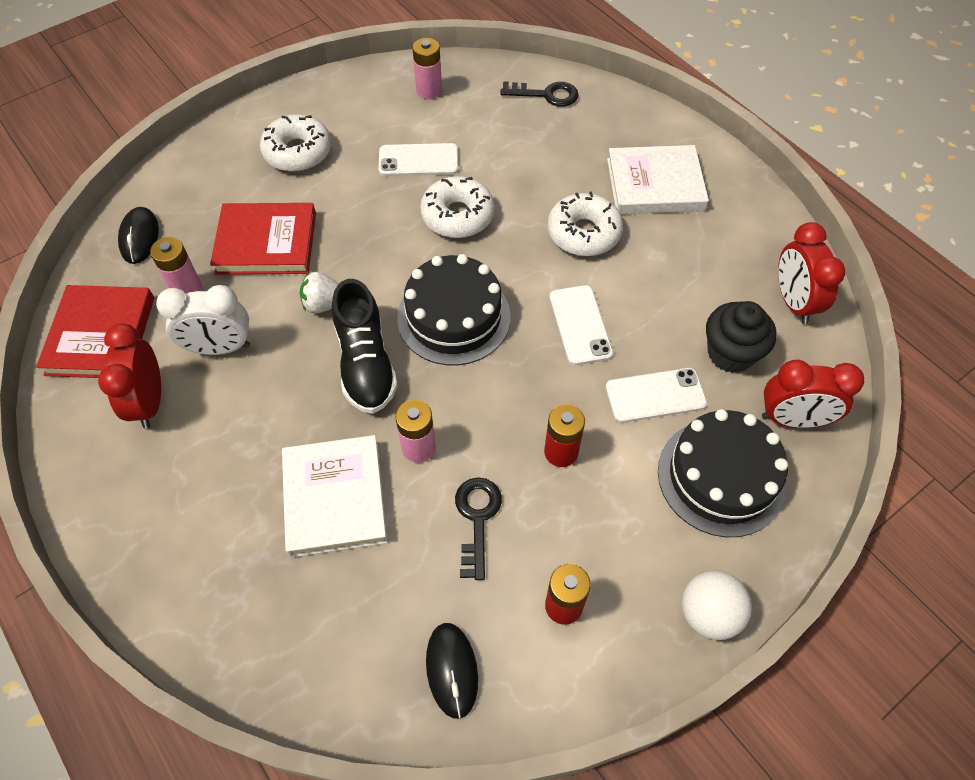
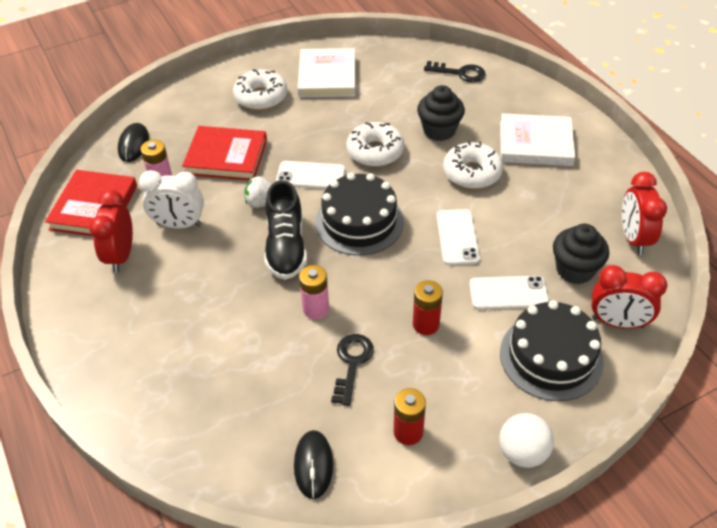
camera: 10 degrees right, 10 degrees down
(335, 498) = (246, 336): white book -> white book (327, 76)
(418, 160) = (352, 111): white phone -> white phone (311, 176)
(429, 91) = (368, 63): pink battery -> none
(533, 177) = (439, 130): none -> black cupcake

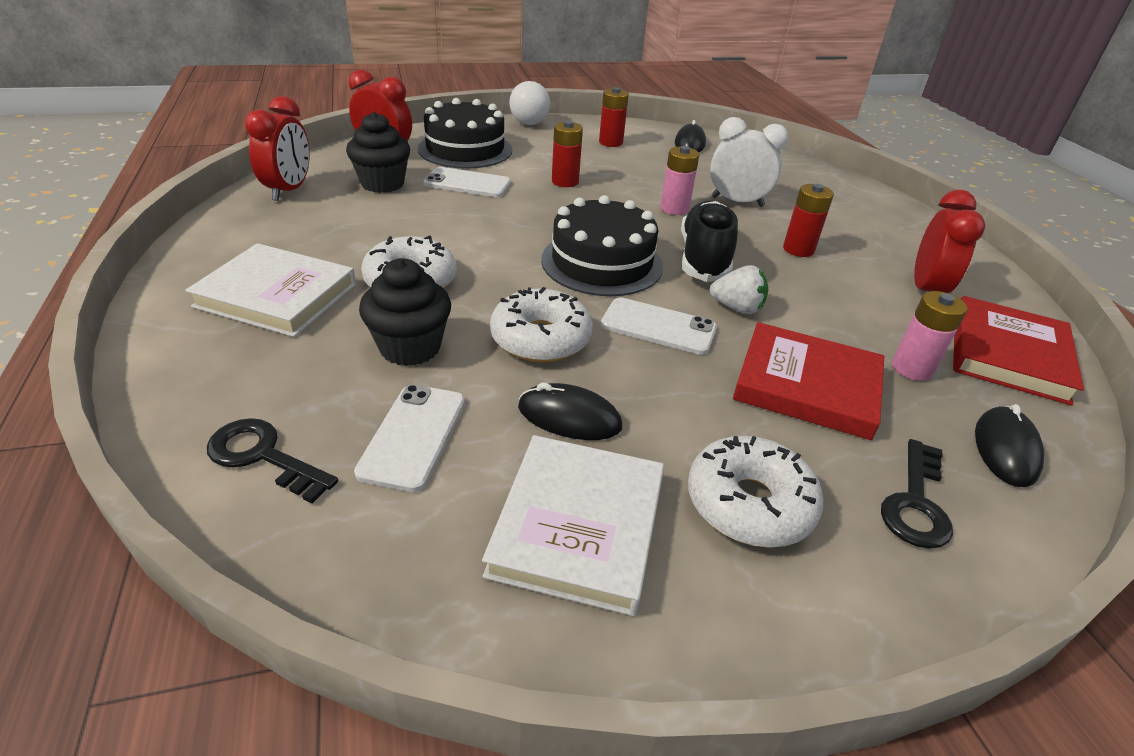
camera: 170 degrees left, 10 degrees down
(179, 225) = (858, 307): white clock -> white clock (737, 202)
(210, 279) = (798, 249): none -> red battery
(344, 114) = (569, 417): none -> black mouse
(352, 363) = (646, 175): black key -> black key (916, 502)
(457, 237) = (486, 227): white phone -> white phone (413, 436)

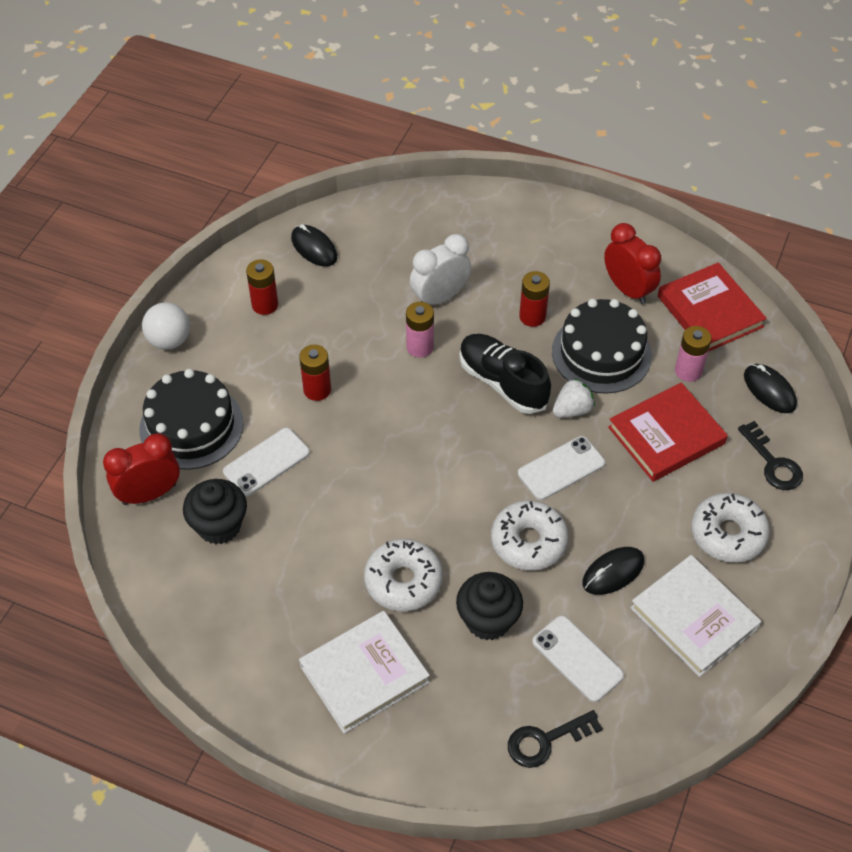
camera: 50 degrees left, 15 degrees up
(289, 190) = (179, 603): red clock -> none
(602, 263) = (463, 448): black cake -> black cake (601, 353)

